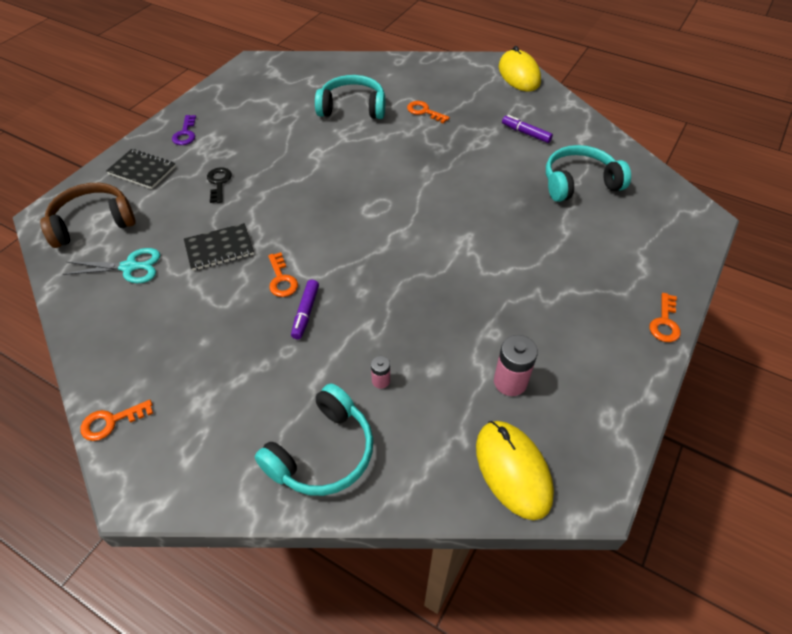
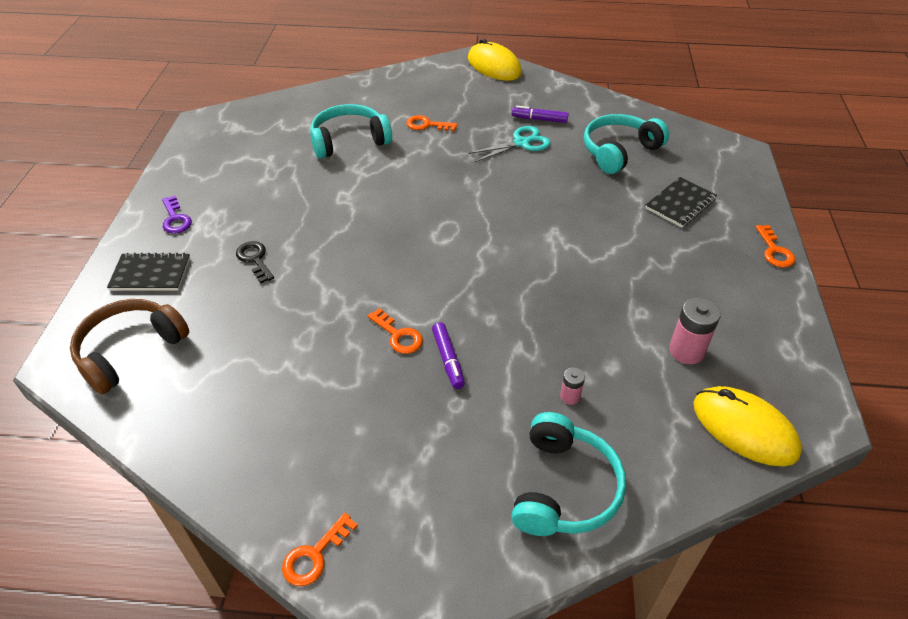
camera: 25 degrees left, 5 degrees down
(130, 267) = (214, 382): turquoise scissors -> turquoise scissors (522, 143)
(219, 249) = (306, 327): black notebook -> black notebook (680, 204)

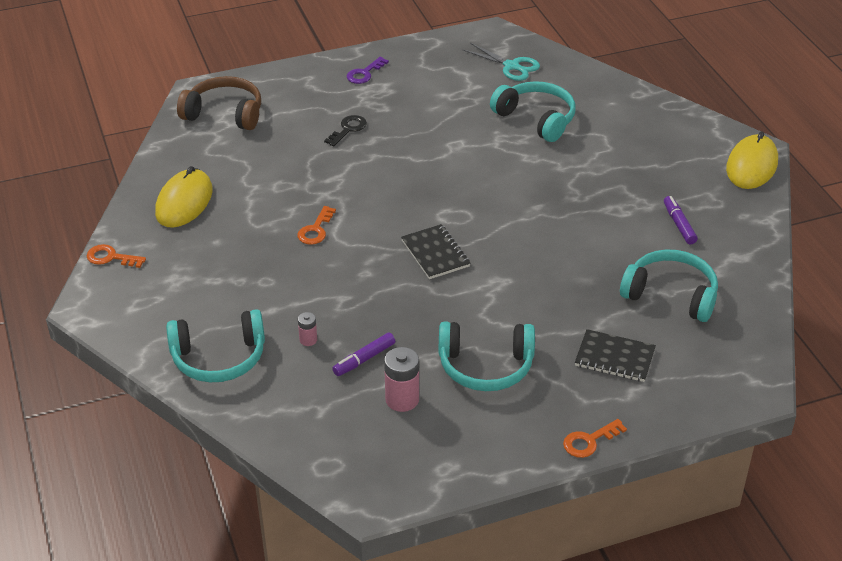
camera: 65 degrees right, 5 degrees down
(151, 274) = (300, 89): black notebook -> black notebook (435, 253)
(427, 125) = (601, 155): orange key -> none
(448, 359) = (307, 263): purple marker -> purple marker (364, 359)
(522, 143) = (626, 224): turquoise scissors -> turquoise scissors (512, 66)
(661, 280) = (485, 366): none -> turquoise headphones
(744, 428) = (332, 451): yellow mouse -> yellow mouse (184, 202)

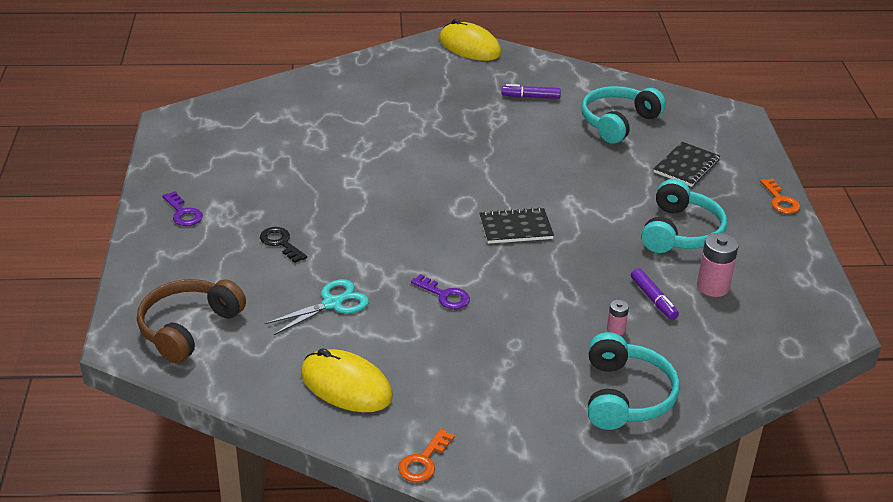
camera: 75 degrees left, 5 degrees down
(315, 230) = (445, 295): orange key -> purple key
(512, 66) = (241, 122): turquoise scissors -> turquoise scissors (333, 303)
(536, 119) = (338, 129): turquoise headphones -> none

